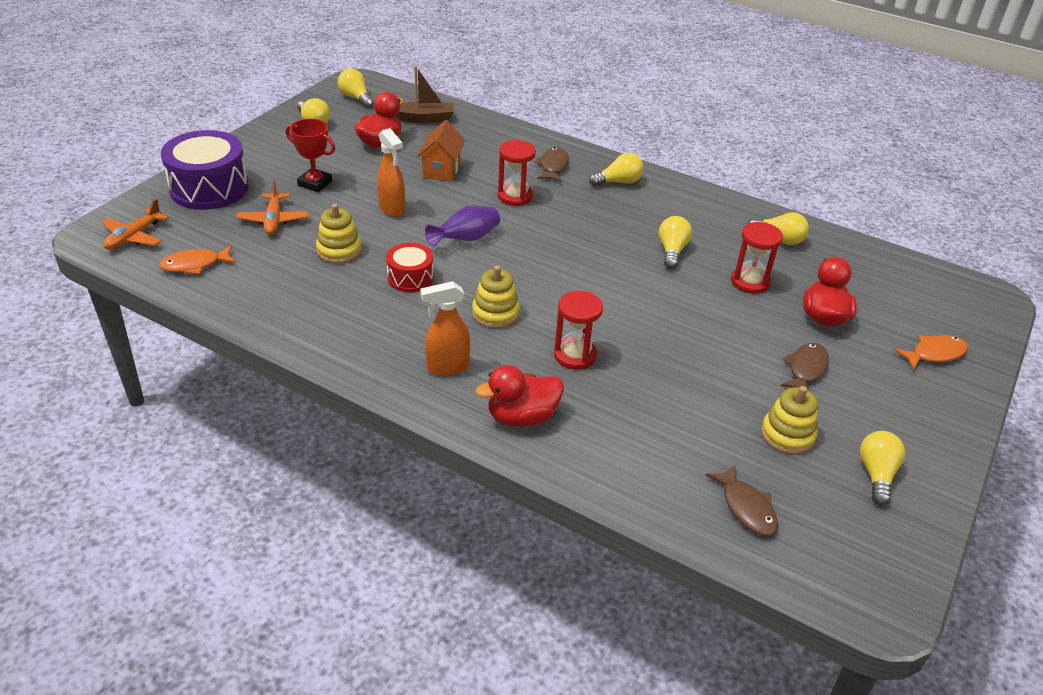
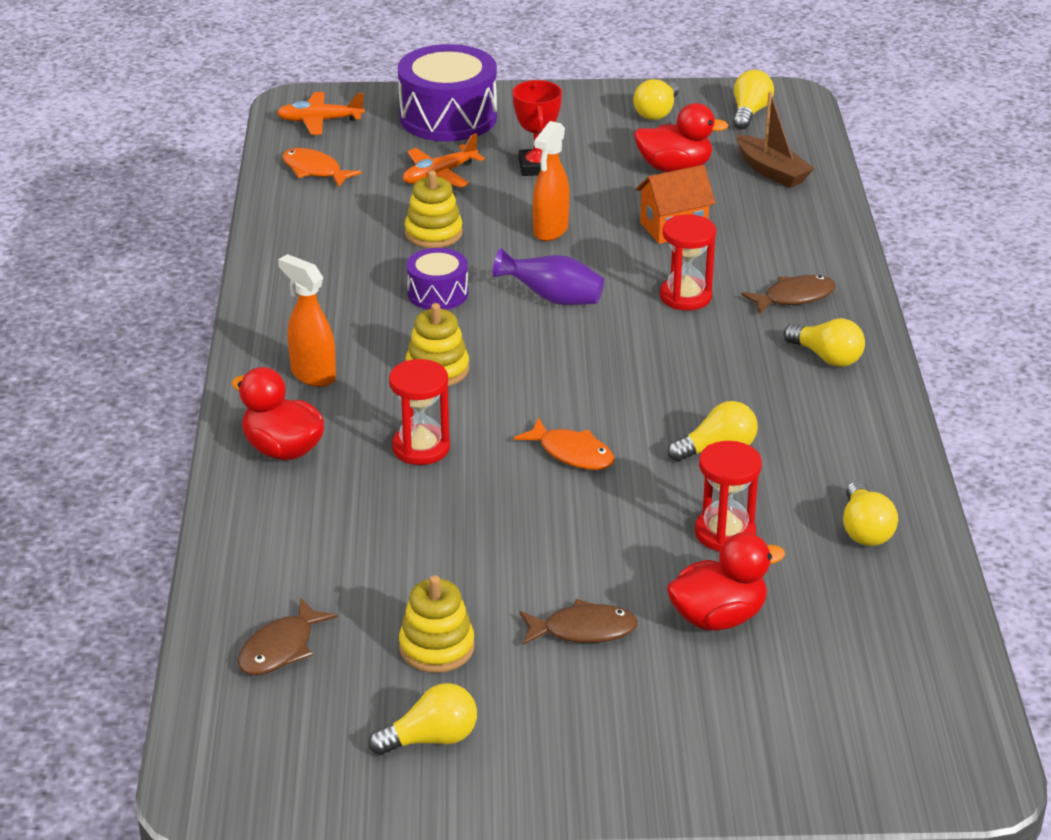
camera: 60 degrees right, 5 degrees down
(410, 278) = (438, 293): red drum -> purple drum
(934, 354) = (747, 740): orange fish -> orange fish (572, 453)

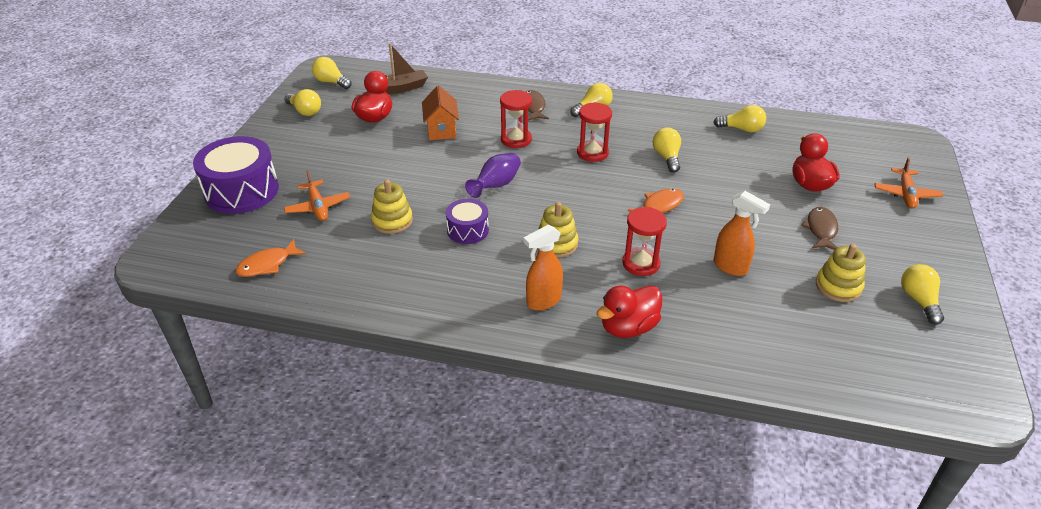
camera: 75 degrees left, 5 degrees up
(281, 648) = (842, 354): brown fish -> none
(319, 121) = (194, 252): orange plane -> orange plane (906, 194)
(536, 167) = (337, 166): red trophy -> none
(550, 231) = (418, 173): orange spray bottle -> orange spray bottle (730, 267)
(725, 533) = (740, 169): red hourglass -> red hourglass (592, 153)

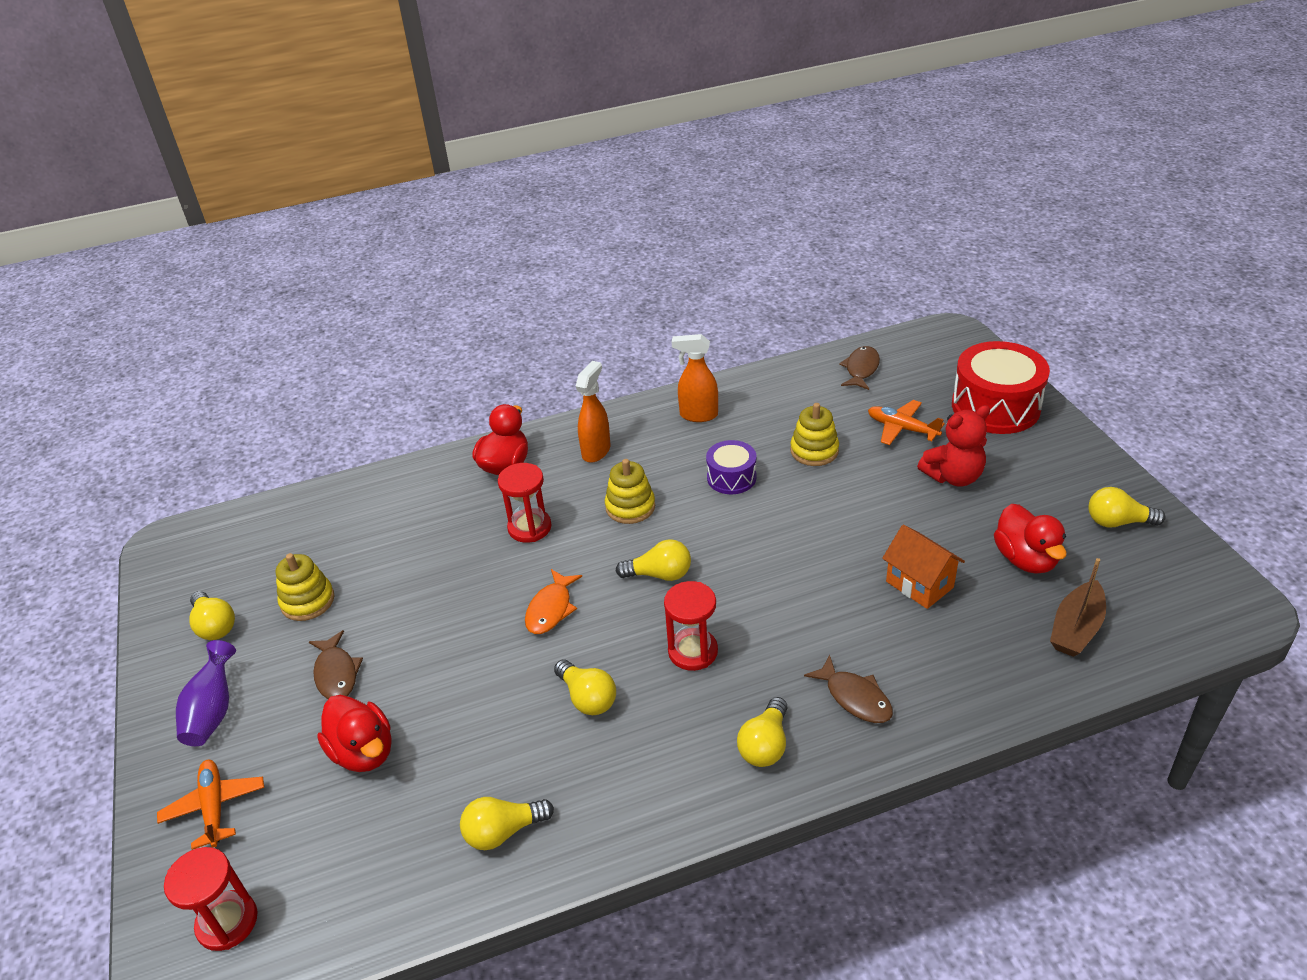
camera: 150 degrees right, 0 degrees up
(241, 191) = (995, 407): purple drum -> red drum
(267, 264) = (861, 369): orange fish -> brown fish
(331, 82) = (1178, 585): yellow light bulb -> yellow light bulb (660, 574)
(340, 166) = (953, 477): none -> red teddy bear
(496, 185) = (760, 540): purple vase -> purple vase (213, 711)
(516, 140) = (811, 620): red hourglass -> red hourglass (227, 922)
(730, 267) = (432, 568): orange spray bottle -> orange spray bottle (698, 415)

